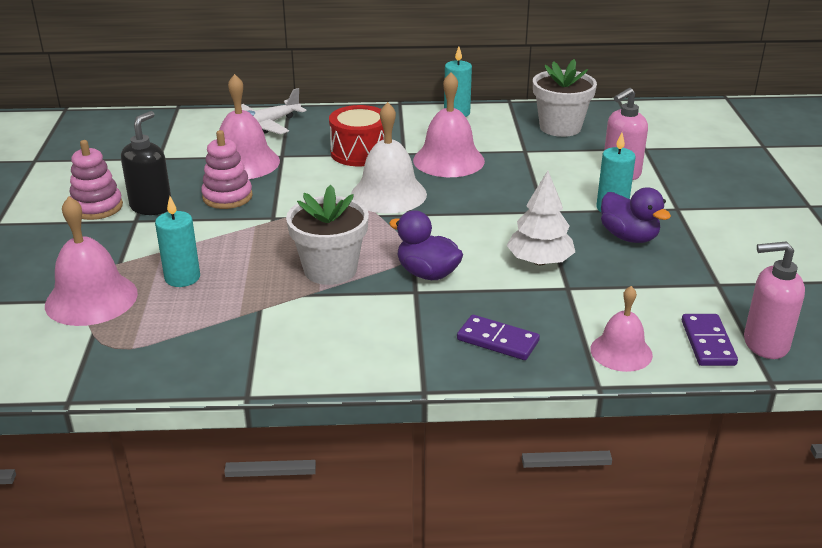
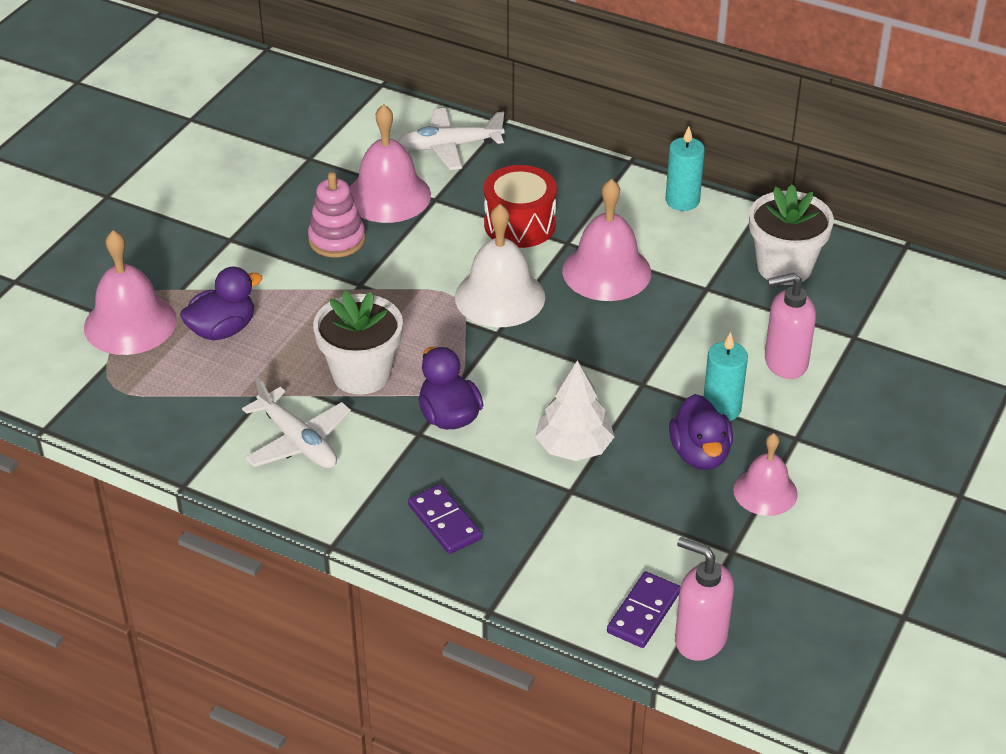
camera: 30 degrees right, 10 degrees up
(97, 207) = (207, 208): pink stacking toy -> none
(151, 207) = (256, 226): black soap dispenser -> none
(182, 278) = (222, 330): turquoise candle -> purple duck
(321, 329) = (298, 441): none -> white plane
(621, 352) = (548, 584): pink bell -> pink bell (765, 492)

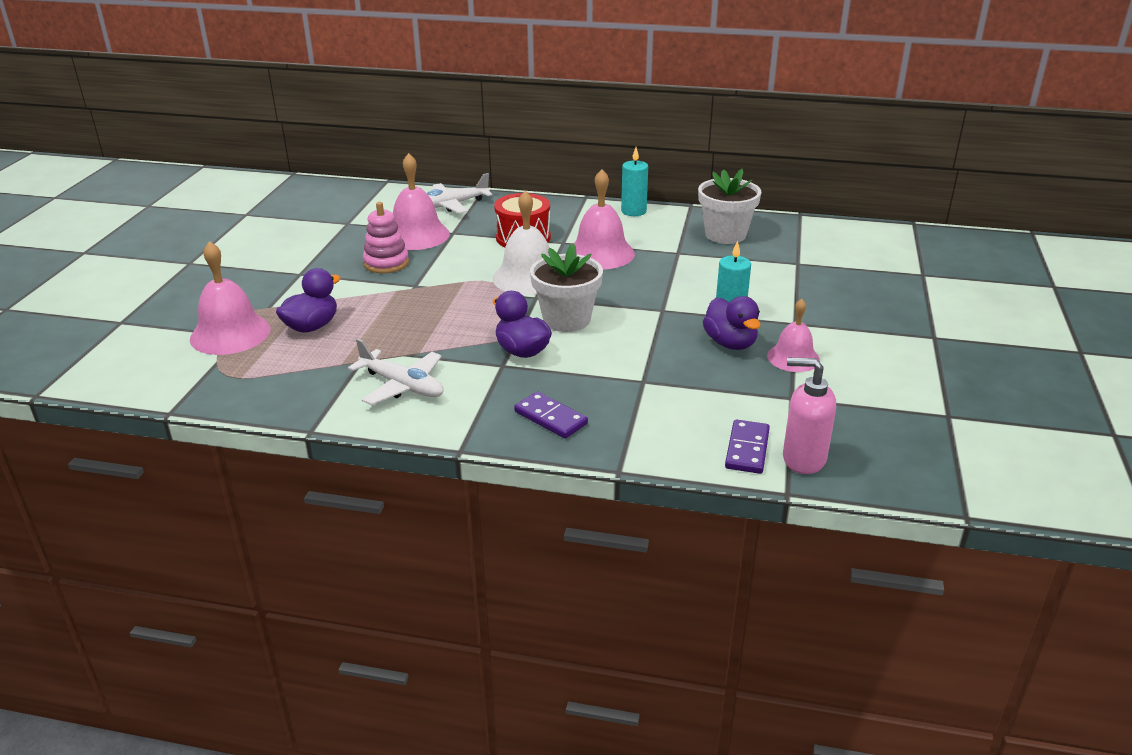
camera: 15 degrees left, 10 degrees down
(361, 374) = (439, 336): white flower pot -> white flower pot (566, 320)
(574, 447) = (631, 354): white tree -> none
(785, 363) = (759, 283): pink soap dispenser -> none

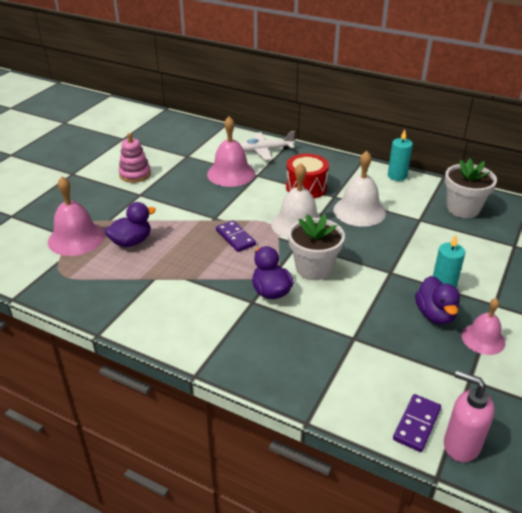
camera: 15 degrees right, 5 degrees up
(386, 263) = (201, 195): pink stacking toy -> pink stacking toy (135, 174)
(403, 386) = (175, 307): white plane -> none
(550, 418) = (271, 359): purple domino -> purple domino (235, 238)
(600, 253) = (359, 211): pink bell -> white bell

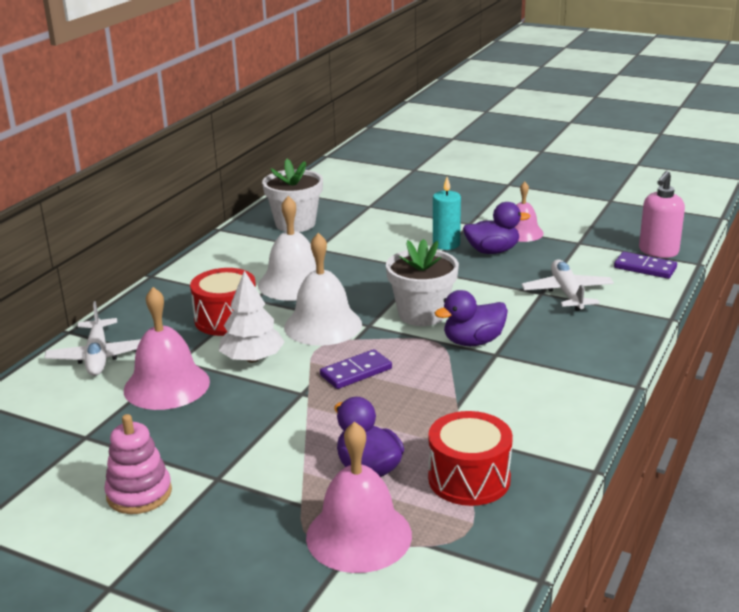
camera: 90 degrees left, 10 degrees down
(108, 279) = (469, 479): none -> red drum
(256, 199) = (252, 359): none -> white tree
(355, 355) = (567, 293): none -> white plane
(397, 176) = (210, 256): turquoise candle -> none

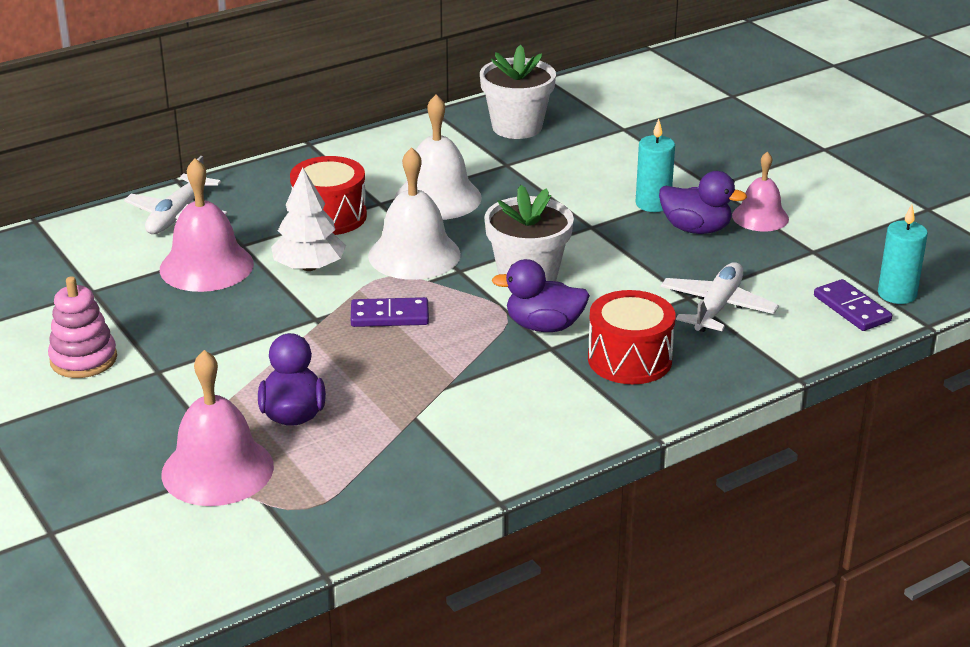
camera: 30 degrees right, 5 degrees up
(469, 479) = (371, 460): red drum -> red drum (629, 359)
(658, 252) = (897, 294): pink soap dispenser -> turquoise candle

